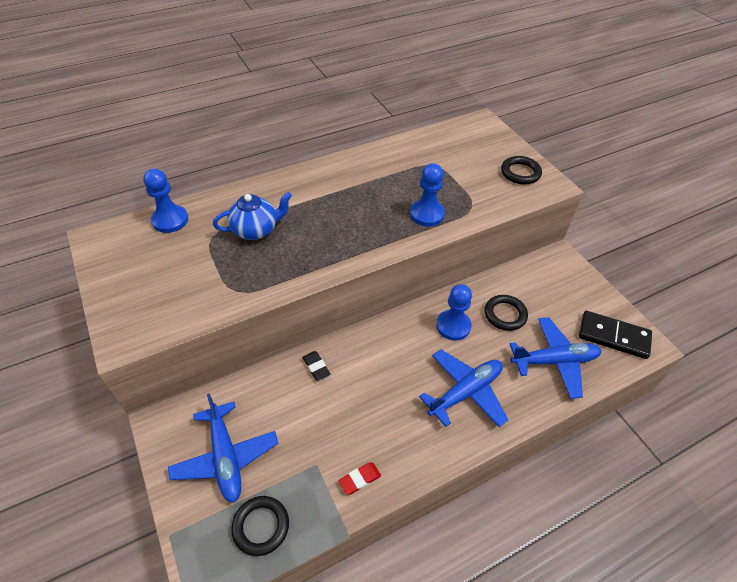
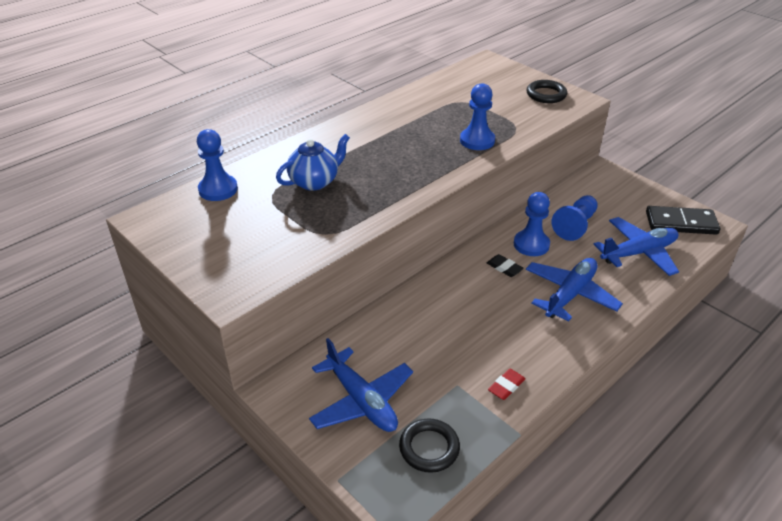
camera: 15 degrees left, 10 degrees down
(316, 367) = (414, 306): black eraser -> black eraser (504, 268)
(505, 314) = (575, 226): black ring -> blue pawn

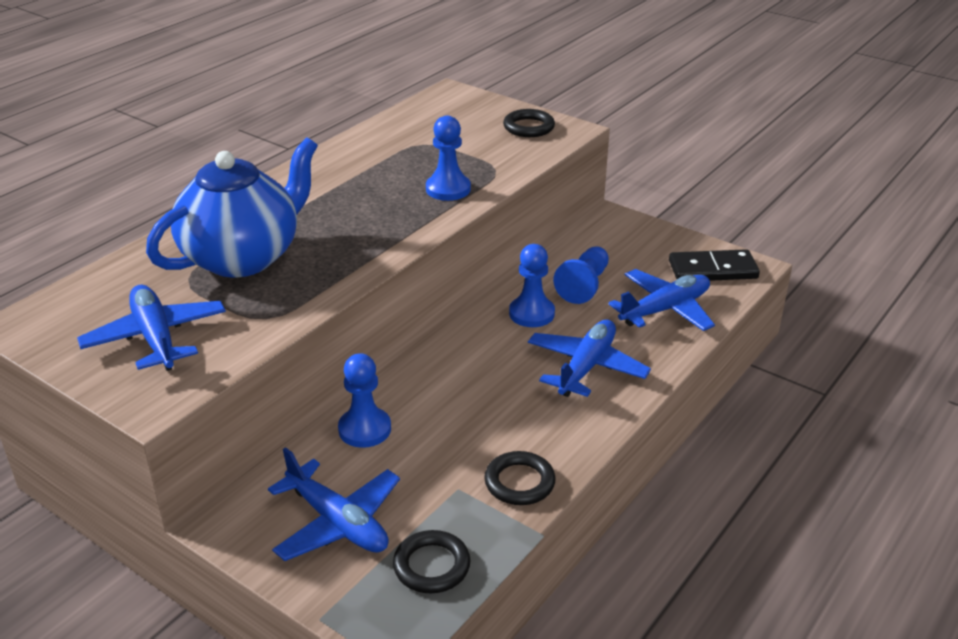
camera: 10 degrees left, 5 degrees down
(218, 189) = (113, 279): blue pawn -> blue pawn (364, 429)
(241, 241) = (156, 338): none -> blue plane
(315, 181) = (243, 257): blue teapot -> blue teapot, size x1.82
(504, 268) = (501, 345): black eraser -> none
(506, 386) = (519, 482): red eraser -> black ring

